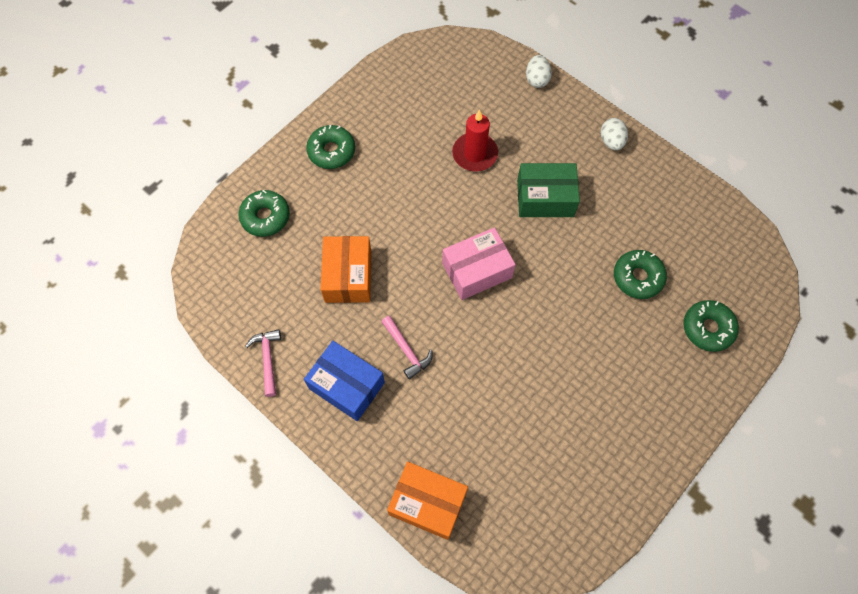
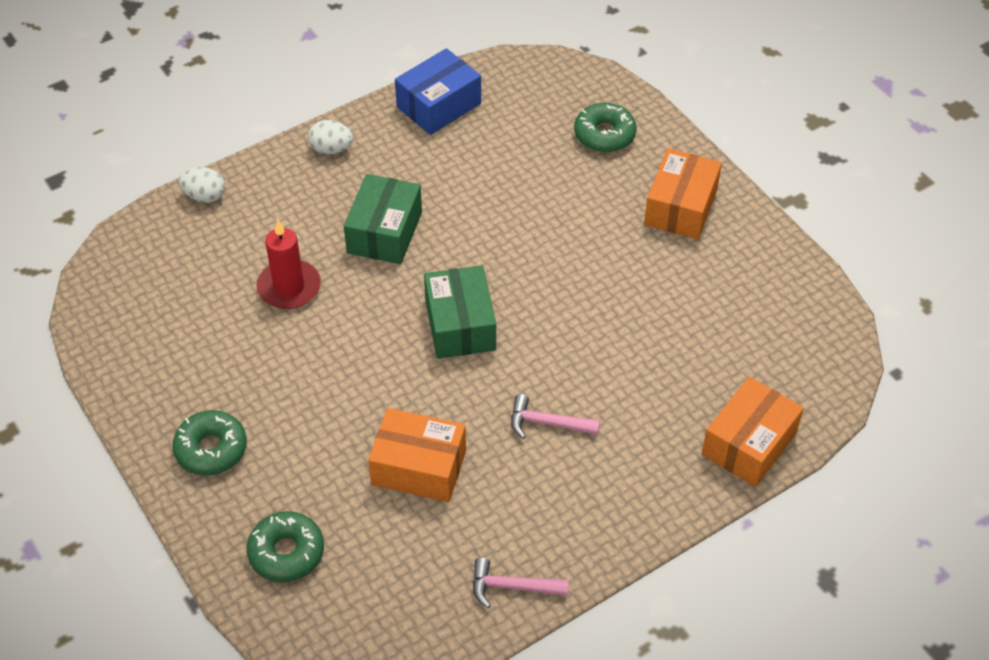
camera: 75 degrees left, 15 degrees down
(346, 385) = (576, 499): blue box -> blue box (439, 105)
(407, 350) = (547, 423): pink hammer -> pink hammer turned 150 degrees counterclockwise
(477, 270) = (460, 325): pink box -> green box
(638, 277) = (523, 175): green donut -> none
(651, 405) = (681, 207): none -> orange box

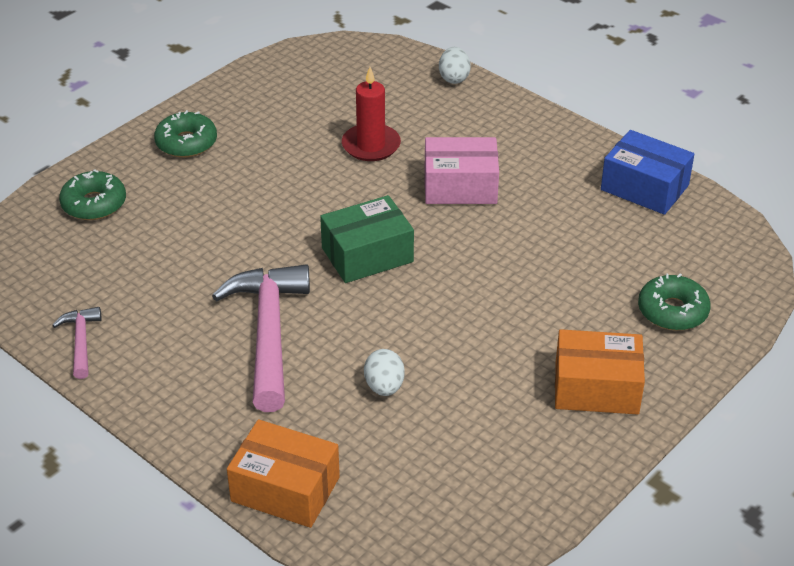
camera: 75 degrees right, 10 degrees down
(331, 149) = (547, 134): white egg -> white egg (384, 387)
(384, 232) = (460, 186): green box -> pink box
(419, 467) = (196, 260): orange box -> none
(547, 423) = (268, 333): pink hammer -> pink hammer, size x2.06

